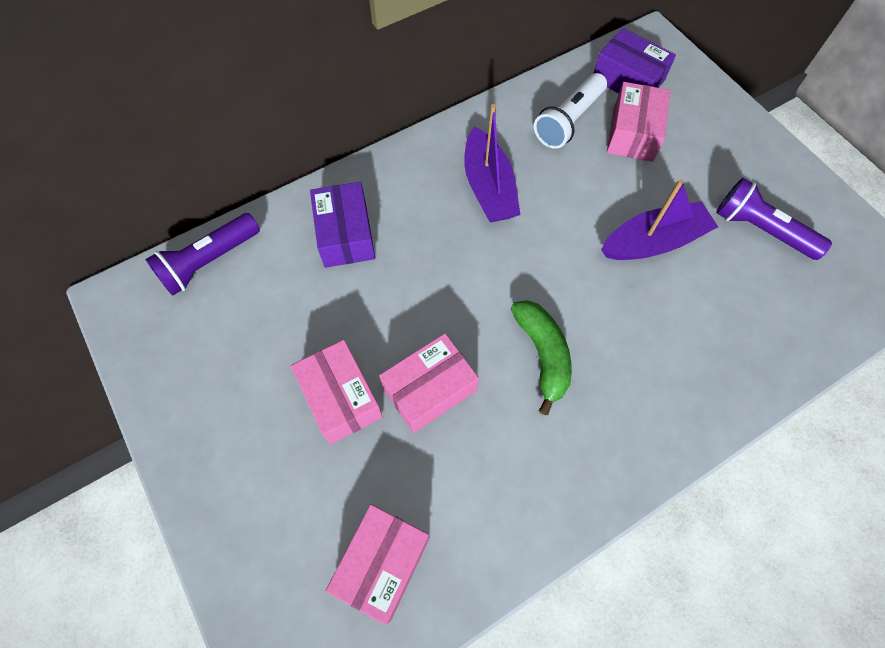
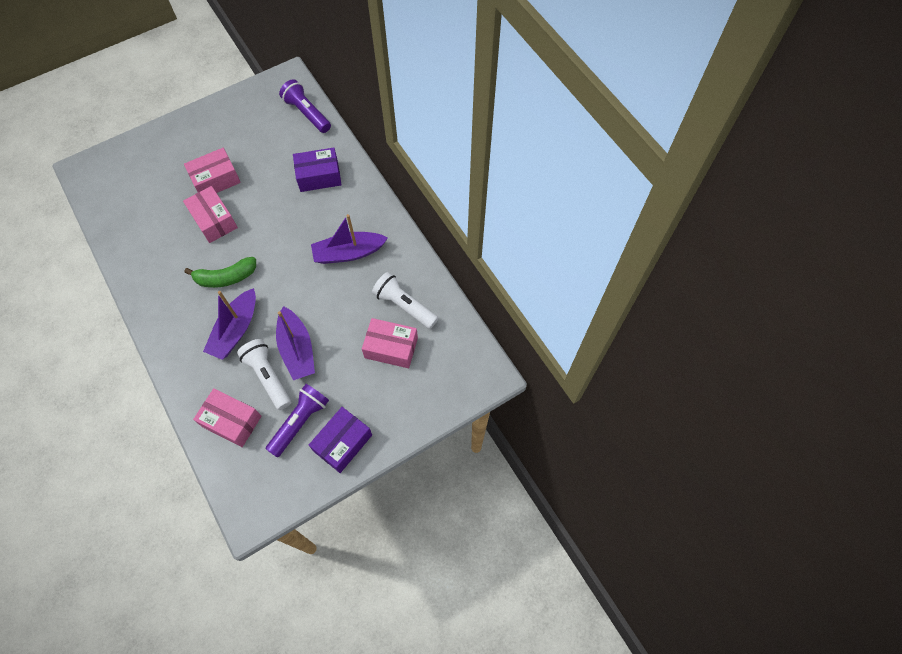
camera: 90 degrees right, 0 degrees up
(382, 563) = (128, 201): pink box -> pink box (231, 421)
(628, 79) = (445, 351): purple box -> purple box (343, 443)
(635, 328) = (236, 330): none -> purple boat
(703, 275) = (268, 377): none -> white flashlight

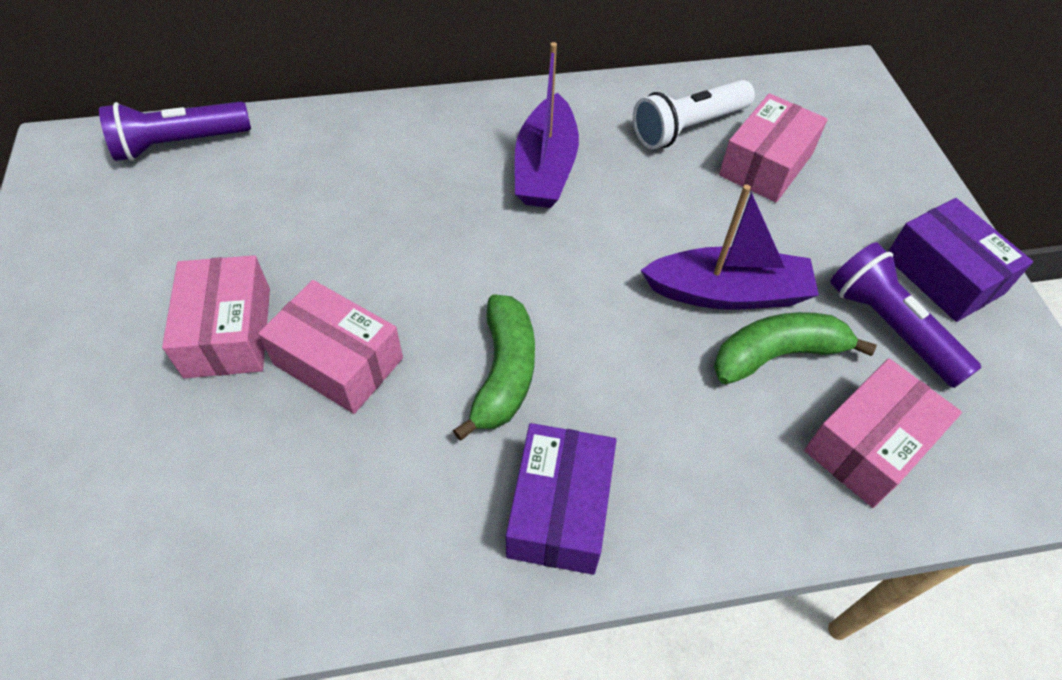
camera: 70 degrees left, 10 degrees down
(214, 220) = (338, 361): pink box -> pink box turned 45 degrees clockwise
(236, 330) = (646, 385): purple boat -> none
(268, 377) = (777, 354): white flashlight -> green banana
(319, 176) = (345, 164): purple box -> purple box (559, 509)

